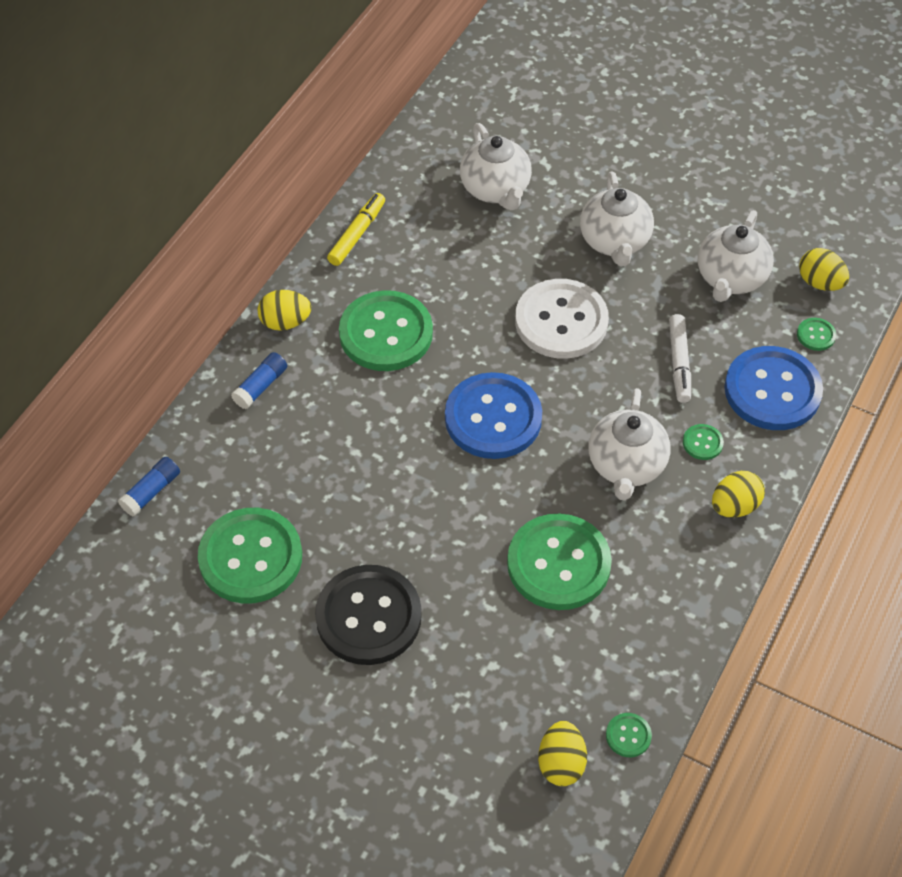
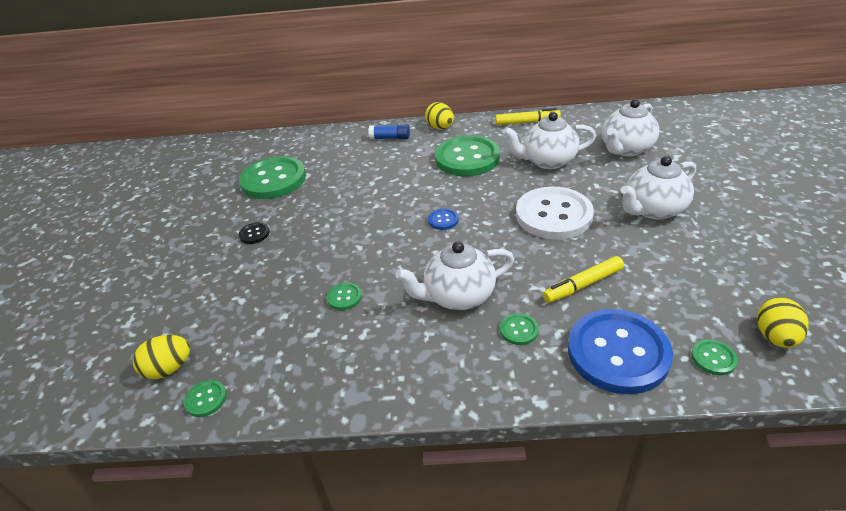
camera: 65 degrees right, 15 degrees down
(151, 492) = (297, 137): blue glue stick -> none
(368, 616) = (254, 234): black button -> black button, size x0.41
(493, 418) = (443, 220): blue button -> blue button, size x0.41
(558, 564) = (344, 297): green button -> green button, size x0.41
(679, 363) = (582, 285): white marker -> yellow marker
(730, 278) = (701, 279): white teapot -> white teapot (547, 161)
(734, 506) = (472, 377): yellow egg -> none

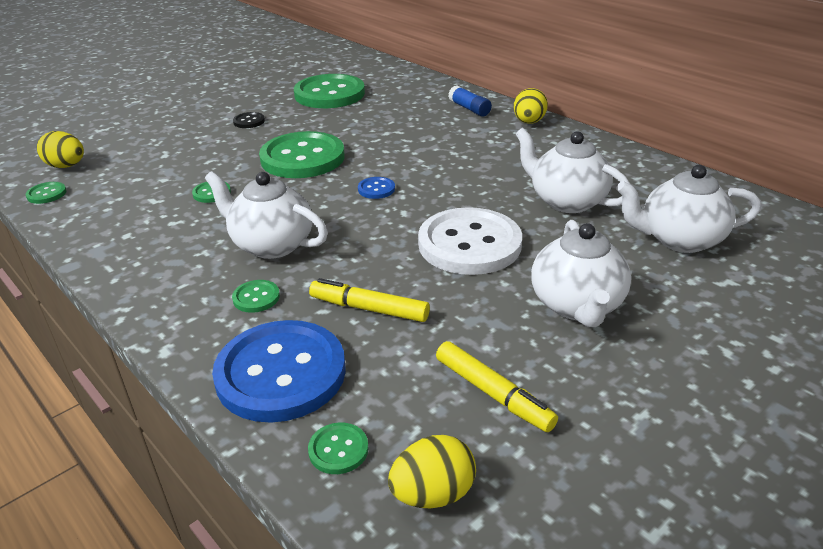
camera: 45 degrees right, 5 degrees down
(467, 158) = (498, 157): green button -> green button (302, 158)
(527, 122) = (623, 159): yellow marker -> yellow marker (493, 394)
(653, 209) = (577, 305): white teapot -> white teapot turned 105 degrees counterclockwise

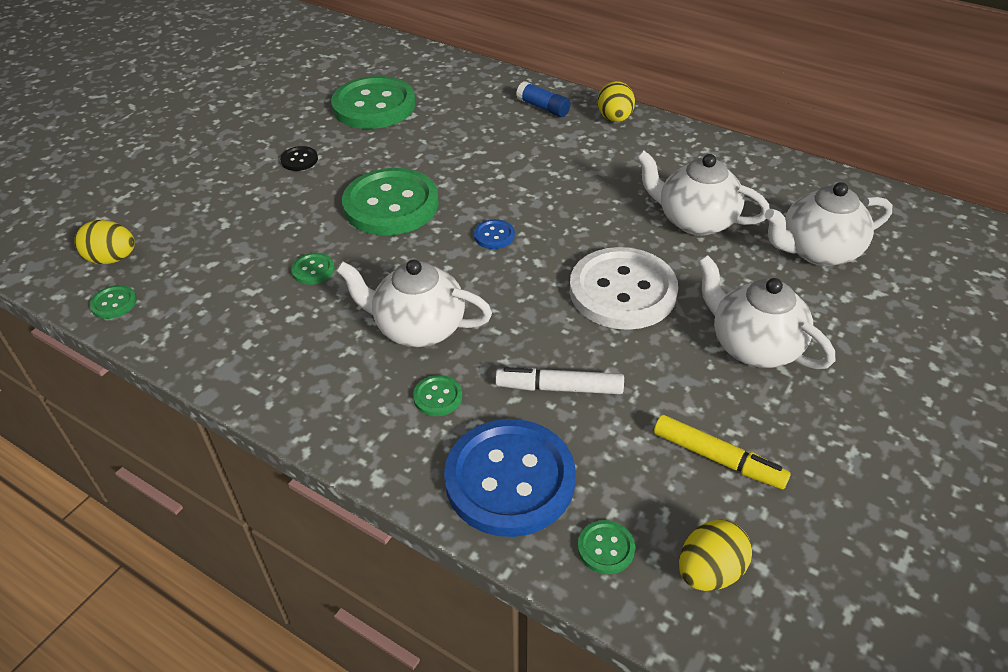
camera: 15 degrees left, 10 degrees up
(369, 308) = (559, 388): yellow marker -> white marker
(577, 305) = (753, 346): white teapot -> white teapot turned 150 degrees clockwise

